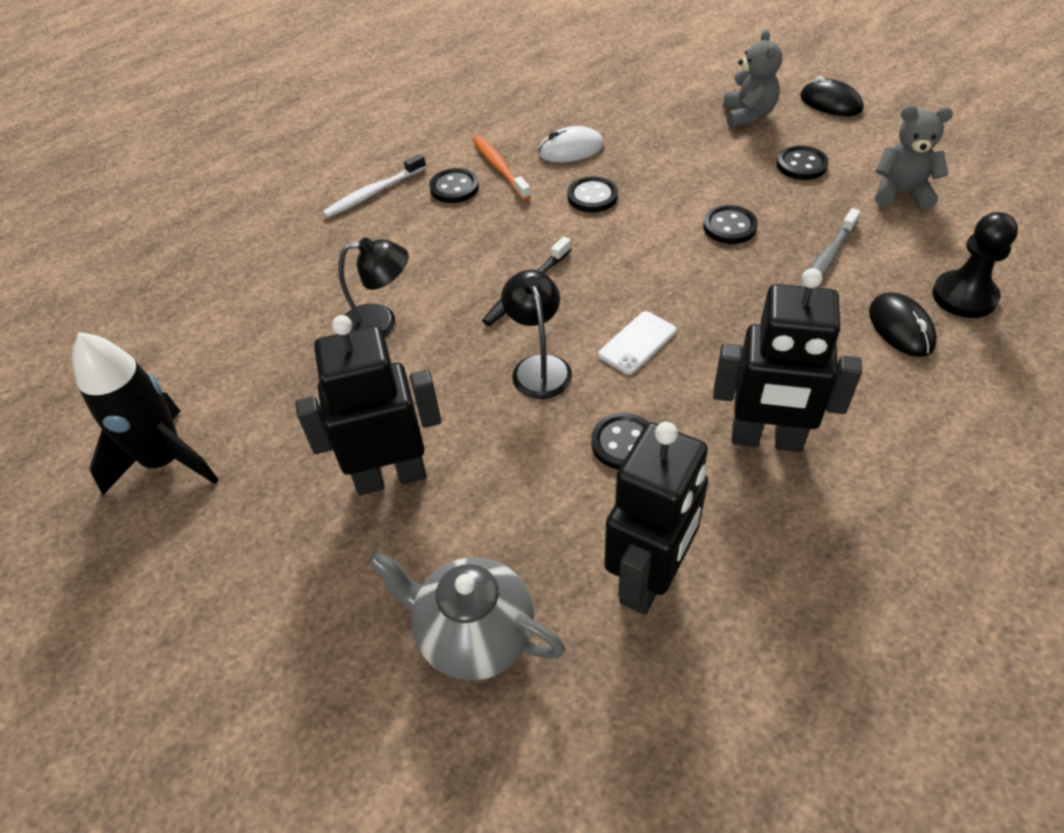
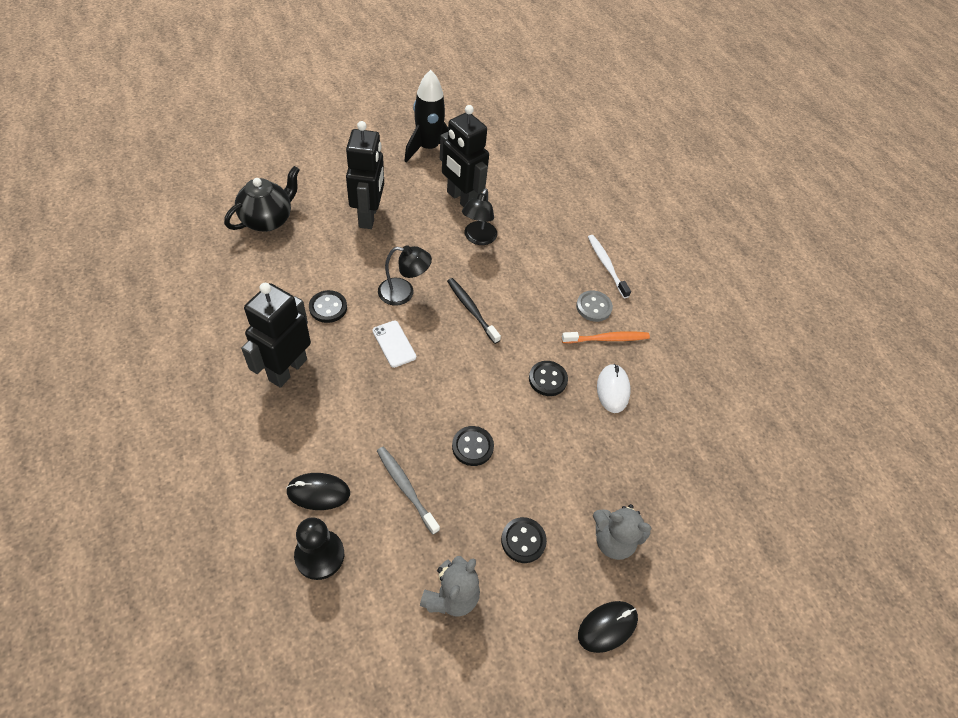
camera: 100 degrees right, 5 degrees up
(454, 188) = (593, 307): black button -> grey button
(474, 635) = (268, 220): grey teapot -> black teapot
(649, 579) = (248, 285): black robot -> black robot (461, 199)

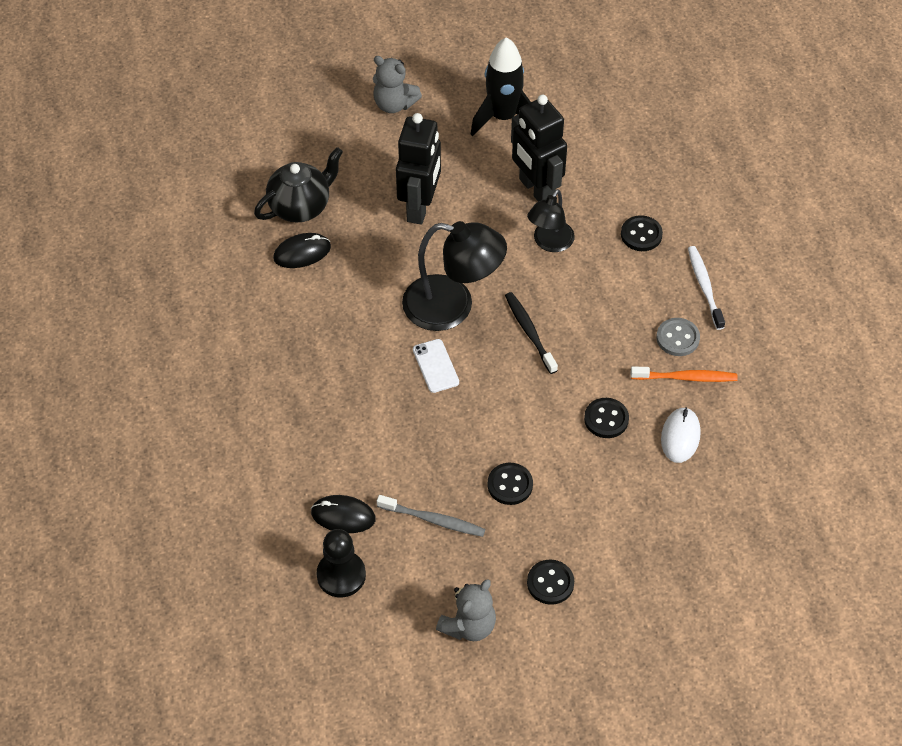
camera: 15 degrees right, 0 degrees up
(287, 369) = (316, 386): black robot -> none
(328, 307) = (364, 319): black button -> black button (641, 235)
(403, 293) = (452, 306): black lamp -> black lamp, size x1.67
(406, 488) = (433, 520): grey toothbrush -> grey toothbrush turned 135 degrees clockwise
(607, 627) = (623, 671): black mouse -> black mouse (302, 253)
(613, 540) = (646, 592): grey teddy bear -> grey teddy bear (394, 104)

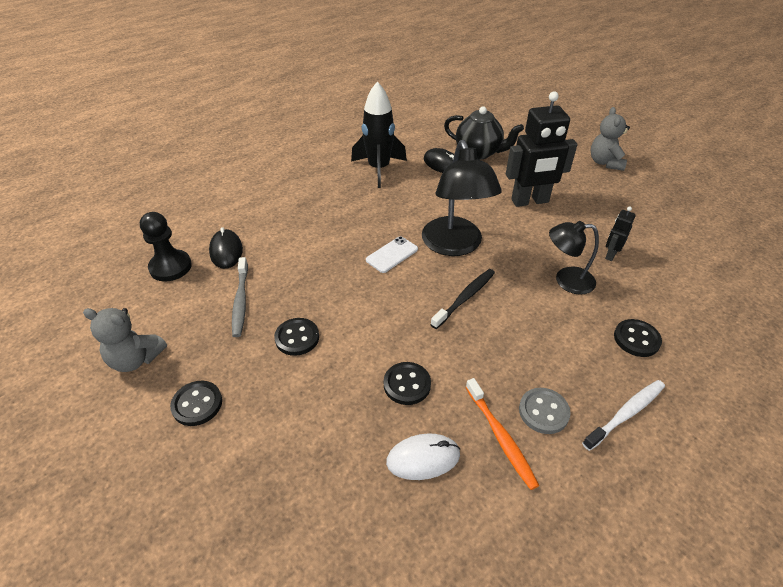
camera: 65 degrees right, 10 degrees down
(503, 117) = (657, 215): black rocket -> black rocket (379, 169)
(536, 190) = (610, 255): black robot -> black robot, size x0.47

